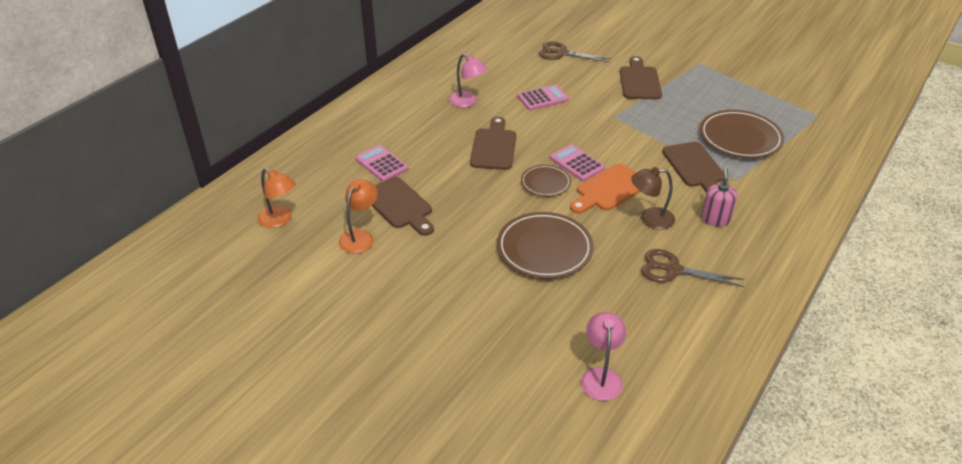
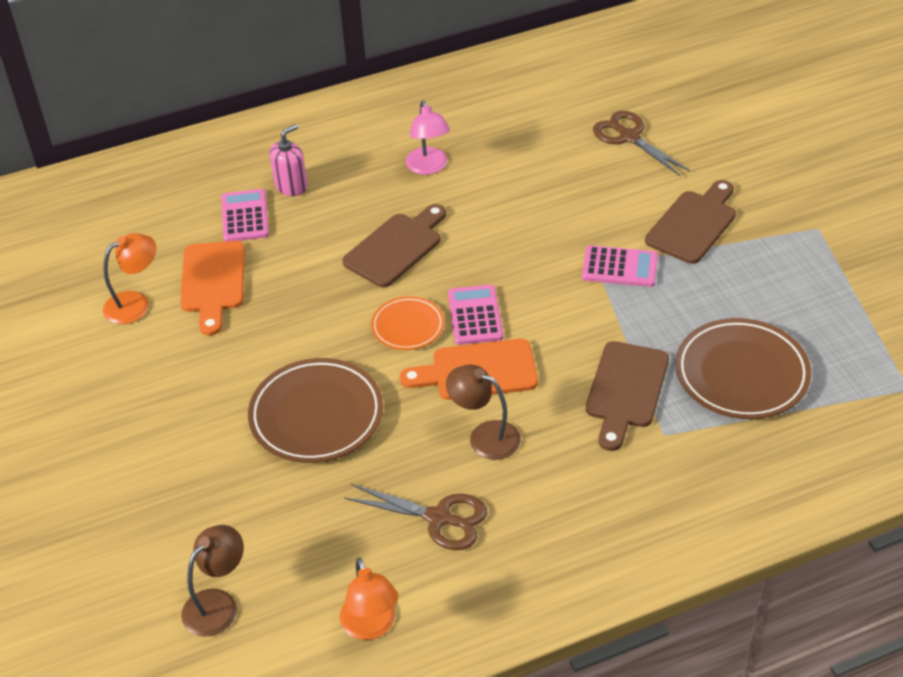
camera: 35 degrees right, 5 degrees up
(280, 220) = (75, 245): orange lamp -> orange lamp (371, 626)
(399, 205) = (213, 282): brown cutting board -> orange cutting board
(543, 98) = (530, 199): pink calculator -> pink calculator (620, 267)
(545, 183) = (408, 326): brown plate -> orange plate
(601, 376) = (218, 604): pink lamp -> brown lamp
(673, 270) = (439, 518): brown scissors -> brown scissors turned 150 degrees clockwise
(715, 219) = (569, 476): pink soap dispenser -> pink soap dispenser (291, 186)

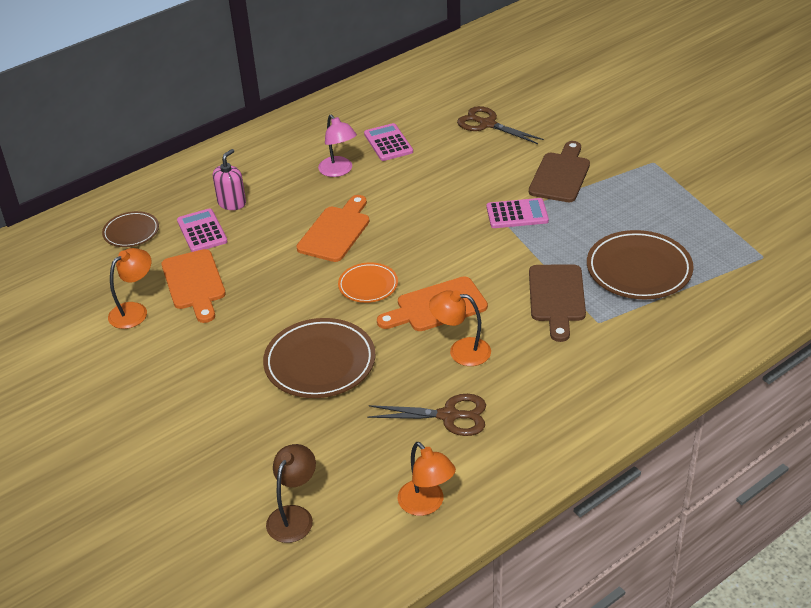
camera: 15 degrees left, 5 degrees down
(166, 202) = (131, 232): none -> brown plate
(396, 247) = (336, 231): brown cutting board -> orange cutting board
(475, 315) = (418, 268): pink calculator -> pink calculator (388, 143)
(484, 436) = (461, 351): brown lamp -> orange lamp

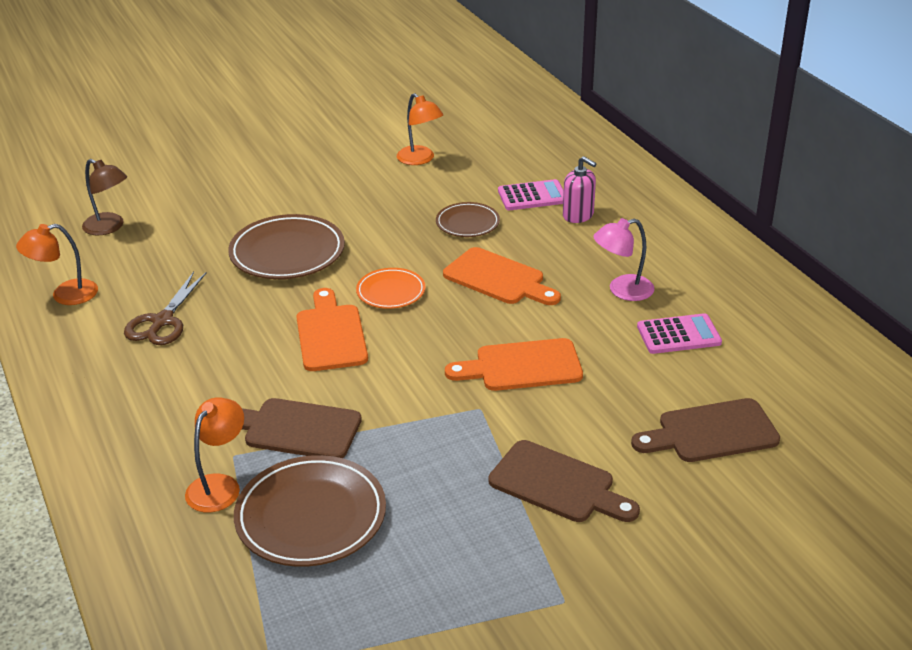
camera: 100 degrees right, 5 degrees down
(131, 232) = (546, 158): brown plate -> brown plate (467, 223)
(194, 283) = (447, 190): orange cutting board -> orange cutting board (522, 366)
(461, 351) = (249, 342): orange lamp -> orange lamp (219, 485)
(487, 124) = (711, 432): brown scissors -> brown cutting board
(517, 214) = (479, 424): pink calculator -> none

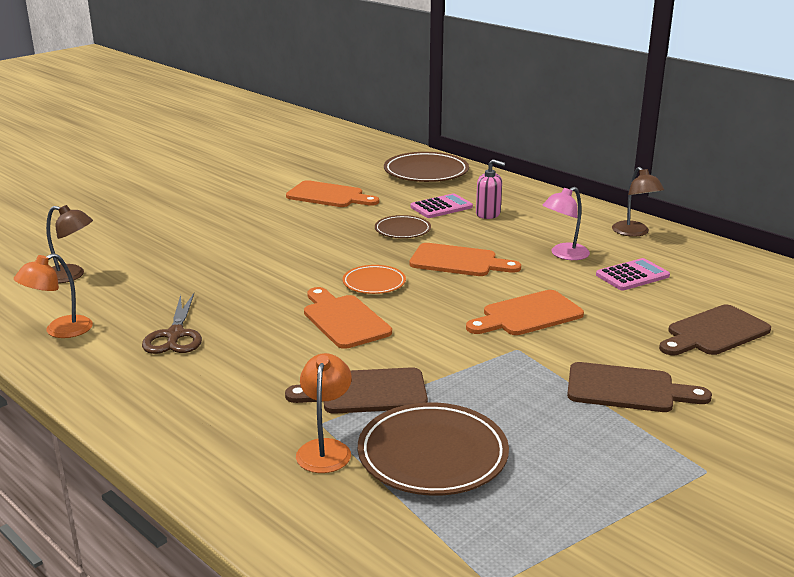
camera: 20 degrees left, 10 degrees down
(287, 253) = (259, 270): brown plate -> brown plate (426, 172)
(420, 159) = (328, 196): orange lamp -> orange cutting board
(729, 272) = (634, 232): none -> brown lamp

